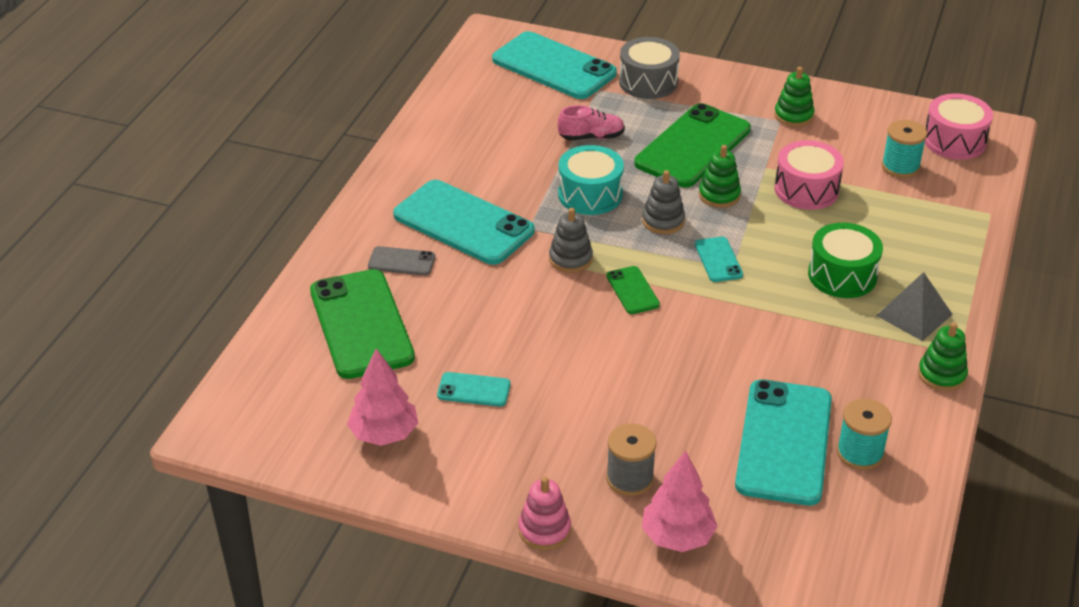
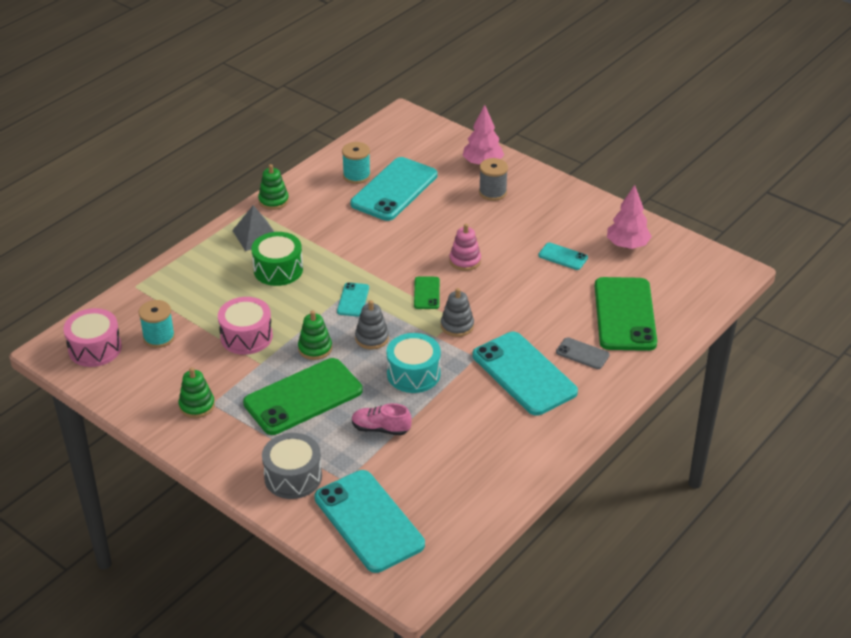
camera: 160 degrees left, 0 degrees up
(544, 530) = (552, 181): pink stacking toy -> pink stacking toy (465, 261)

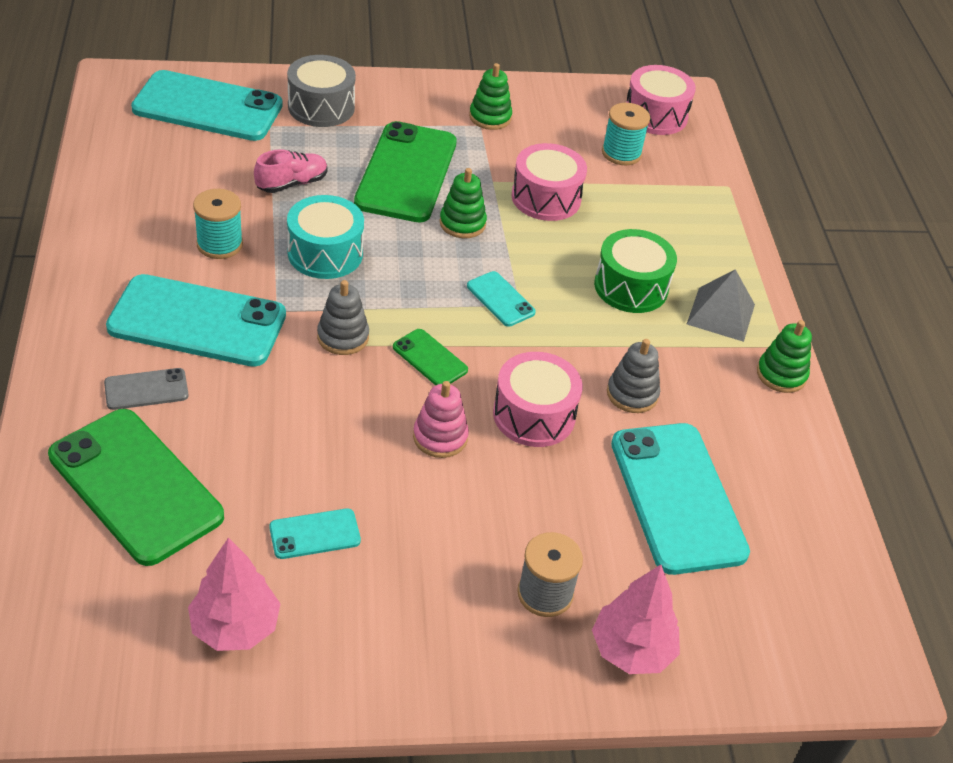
camera: 130 degrees right, 5 degrees up
(356, 176) = (755, 487): turquoise spool -> turquoise spool (219, 244)
(372, 338) = (420, 267): grey stacking toy -> grey stacking toy (632, 394)
(410, 246) = (534, 415): none -> pink drum

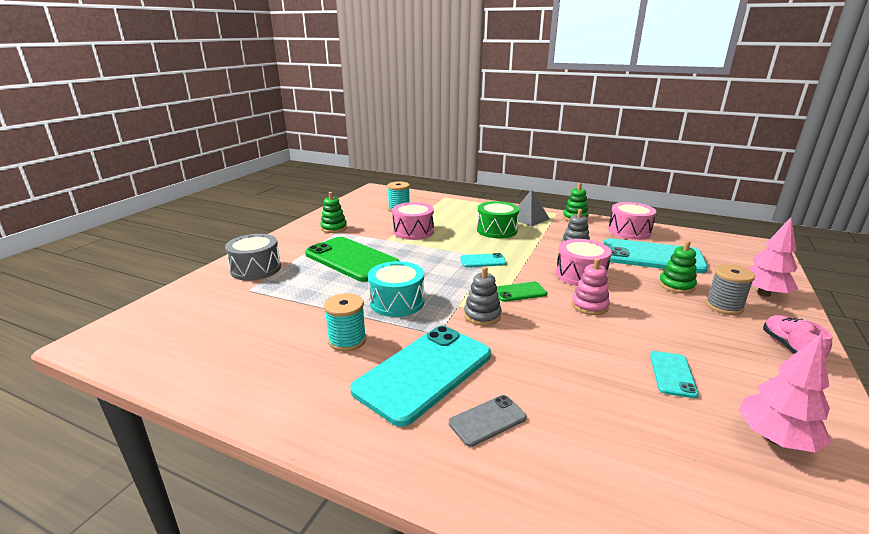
camera: 55 degrees left, 20 degrees down
(135, 486) = (606, 458): green phone -> none
(146, 389) = (487, 420): grey phone -> grey phone turned 45 degrees clockwise
(208, 107) = (192, 308): turquoise phone -> none
(292, 183) = (316, 296): pink shoe -> pink shoe (789, 348)
(462, 223) = (412, 255): green stacking toy -> green stacking toy (676, 285)
(655, 115) = (381, 197): pink drum -> pink drum (629, 231)

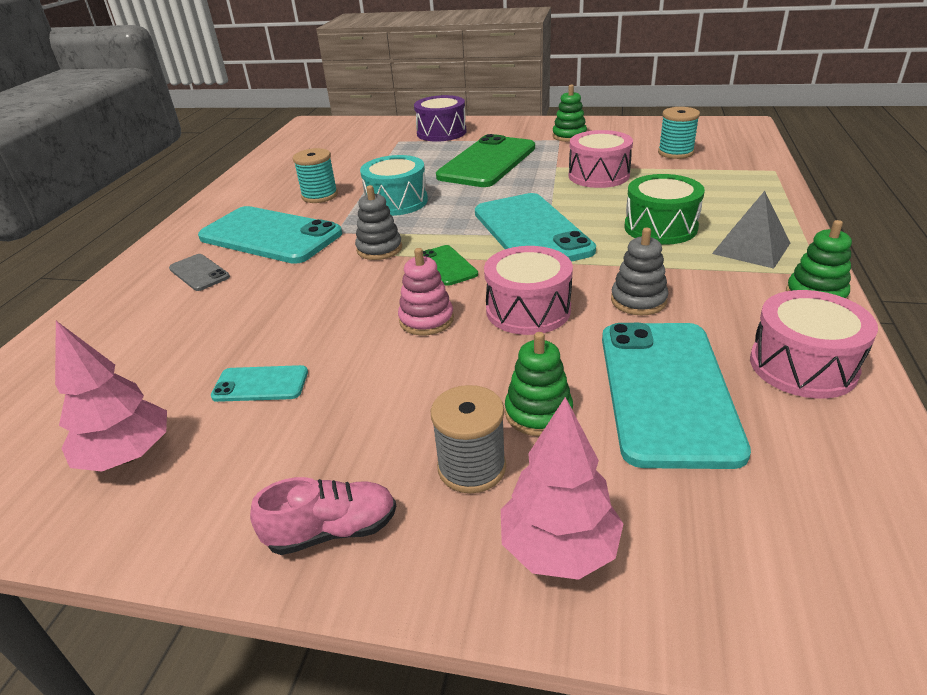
camera: 80 degrees right, 10 degrees up
(256, 269) = (441, 132): grey drum -> purple drum
(483, 261) = (531, 231): turquoise phone -> turquoise phone, size x2.17

